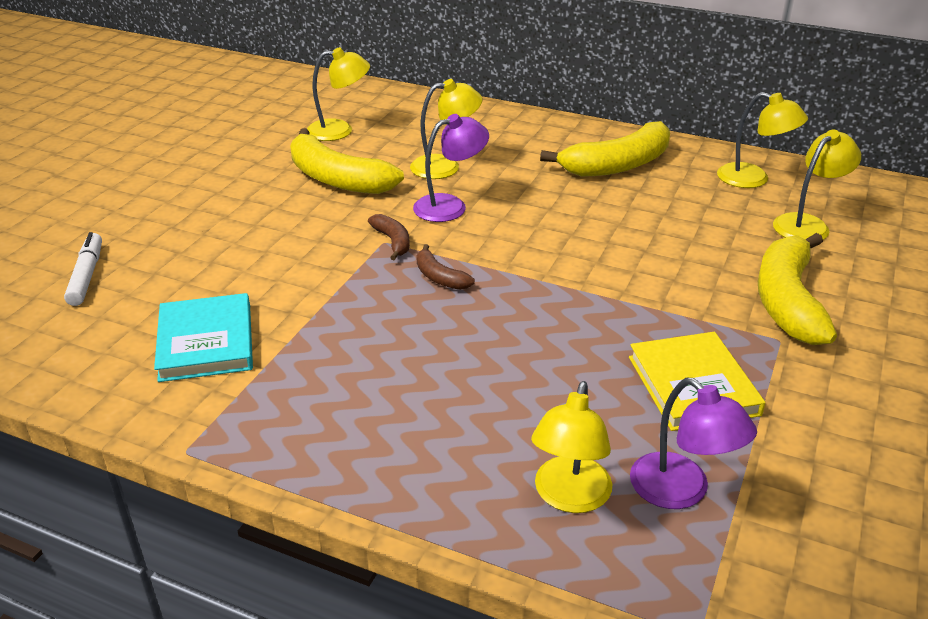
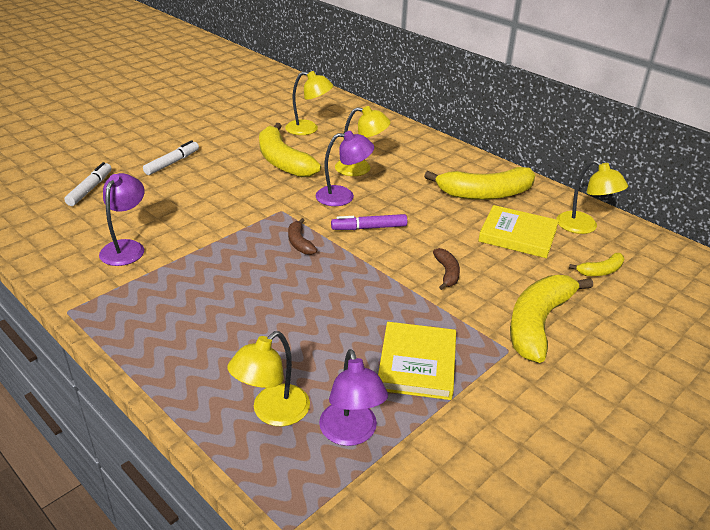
camera: 20 degrees right, 0 degrees up
(182, 213) = (172, 163): none -> white marker
(206, 342) = (126, 247): turquoise book -> purple lamp
(393, 241) = (287, 211): brown banana -> brown banana (447, 273)
(513, 237) = (369, 228): none -> purple marker
(690, 205) = (518, 235): none -> yellow book
(807, 224) = (600, 271): yellow lamp -> yellow banana

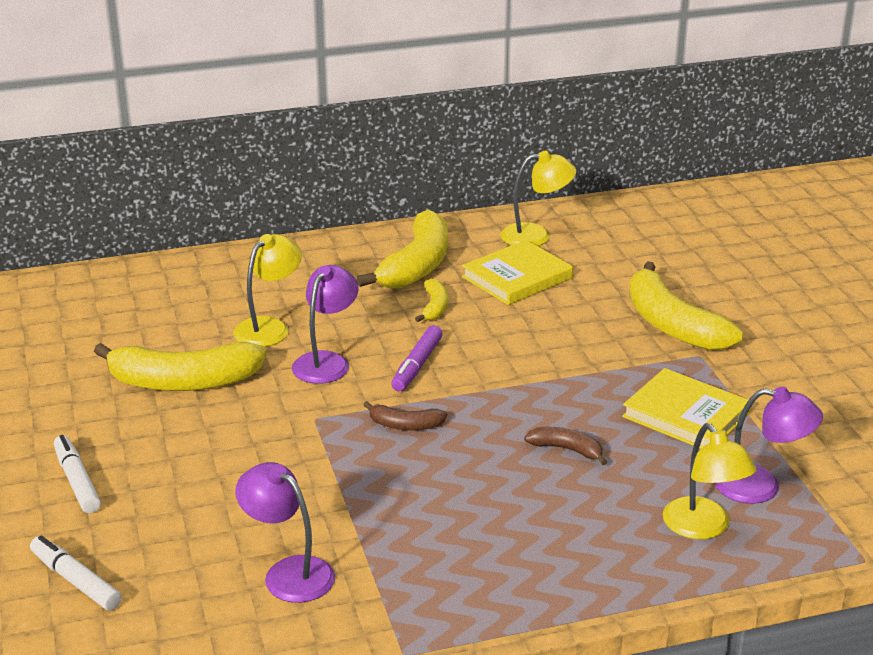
camera: 60 degrees left, 5 degrees down
(308, 129) = (110, 334): yellow lamp -> none
(447, 273) = (550, 345): brown banana -> brown banana (567, 449)
(600, 271) = (617, 258): yellow banana -> yellow banana (435, 307)

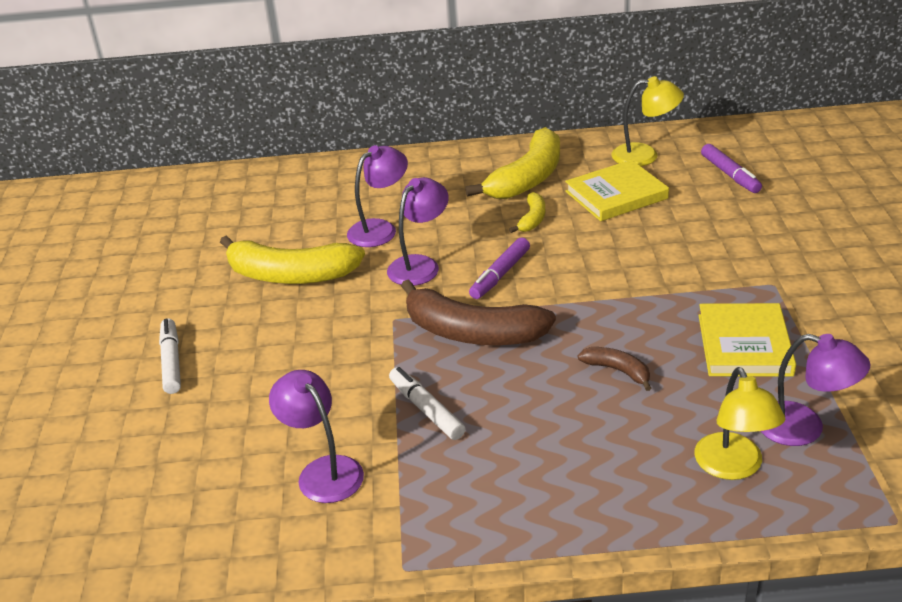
camera: 15 degrees right, 5 degrees up
(76, 581) = (138, 458): white marker -> white marker (426, 410)
(269, 327) = (380, 229): yellow lamp -> purple lamp
(405, 425) = (472, 332): brown banana -> brown banana, size x2.10
(629, 250) = (729, 174): none -> purple marker
(672, 325) = (753, 251): yellow banana -> none
(685, 415) = (744, 345): yellow book -> yellow book turned 45 degrees clockwise

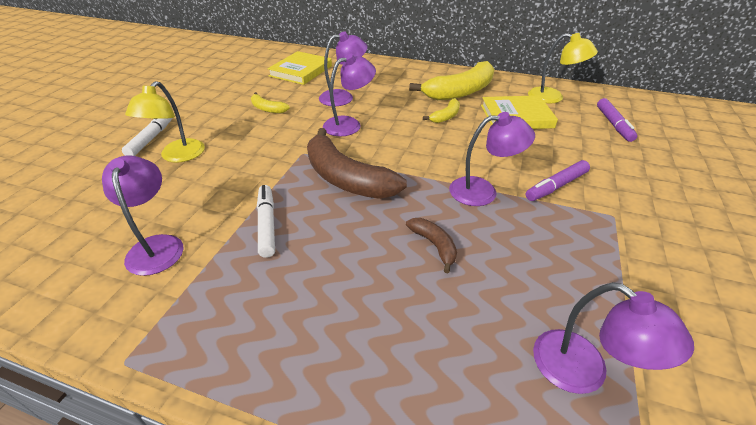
camera: 20 degrees right, 5 degrees up
(291, 275) = (267, 109): yellow banana -> yellow banana, size x0.48
(500, 274) = (397, 145): purple marker -> purple marker (556, 186)
(632, 299) = (483, 191): none -> purple lamp
(733, 467) = (485, 387): yellow lamp -> yellow lamp (178, 156)
(744, 345) = (560, 261): yellow book -> yellow book (301, 71)

